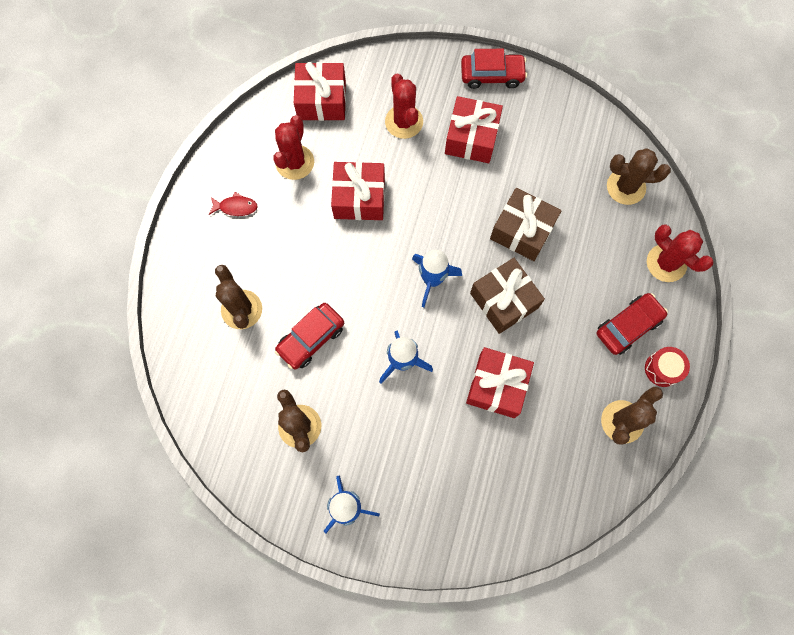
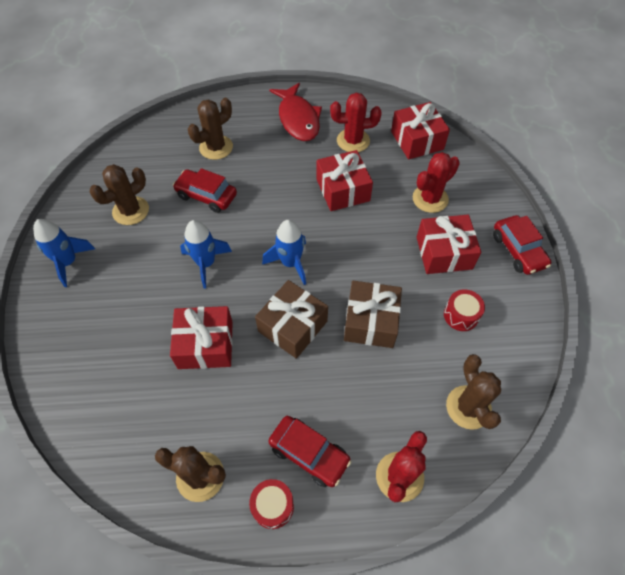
camera: 70 degrees right, 15 degrees down
(236, 207) = (298, 119): red fish -> red fish, size x2.10
(541, 154) = (461, 315): none -> red drum

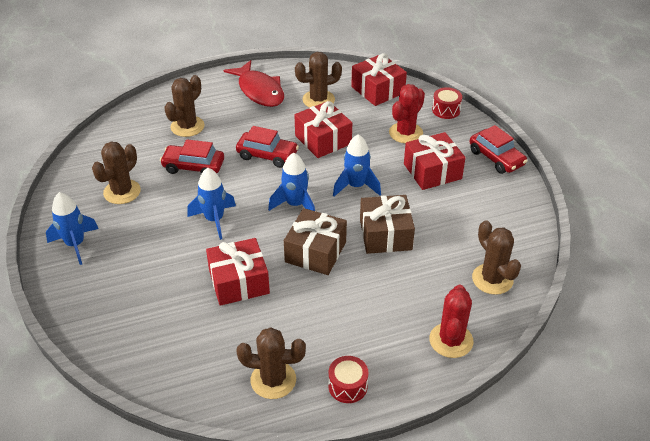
camera: 15 degrees left, 15 degrees down
(309, 453) = (366, 341): red car -> red car (267, 155)
(353, 141) = (318, 100): red cactus -> brown cactus
(359, 254) = (356, 186): none -> blue rocket
(461, 315) = (463, 214): red drum -> red drum (446, 110)

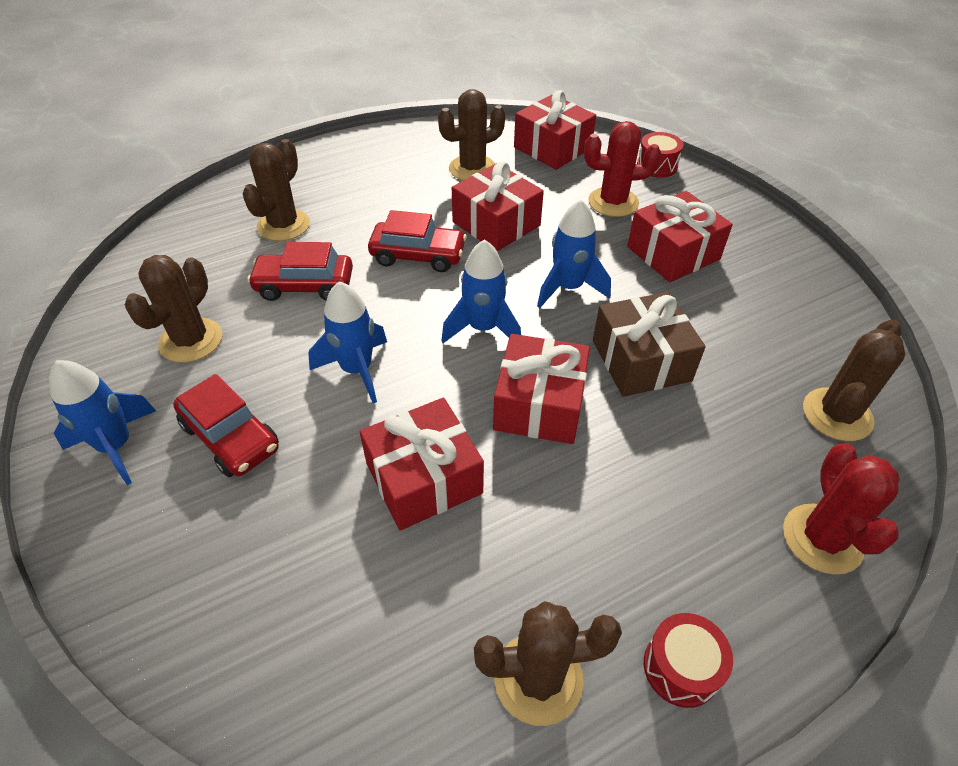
camera: 10 degrees left, 5 degrees up
(259, 91) = (383, 164): red fish -> none
(315, 252) = (539, 405): brown gift -> red gift
(405, 133) = (613, 202): red cactus -> red cactus turned 60 degrees clockwise
(492, 279) = (837, 414): brown cactus -> brown cactus turned 75 degrees clockwise
(496, 158) = (755, 224): red car -> red car (231, 437)

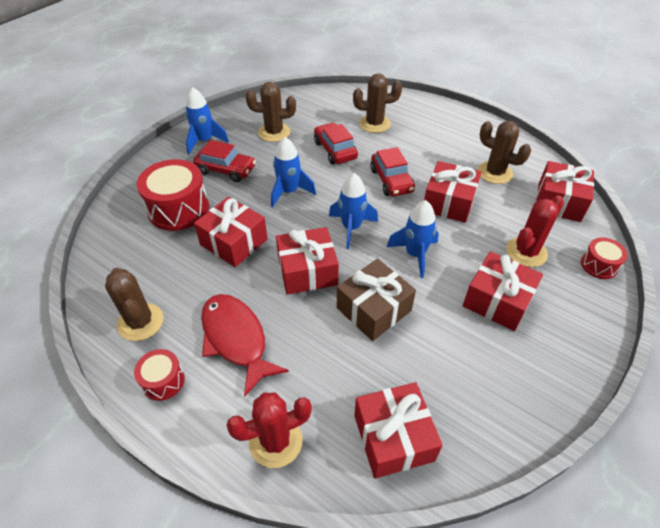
camera: 65 degrees right, 0 degrees up
(231, 437) = (226, 170): red car -> red car turned 90 degrees counterclockwise
(280, 541) = (178, 209): none -> red drum
(613, 202) = (526, 252): red cactus -> red cactus turned 75 degrees clockwise
(632, 535) = (236, 339): none -> red fish
(837, 414) = (393, 437): brown cactus -> red gift

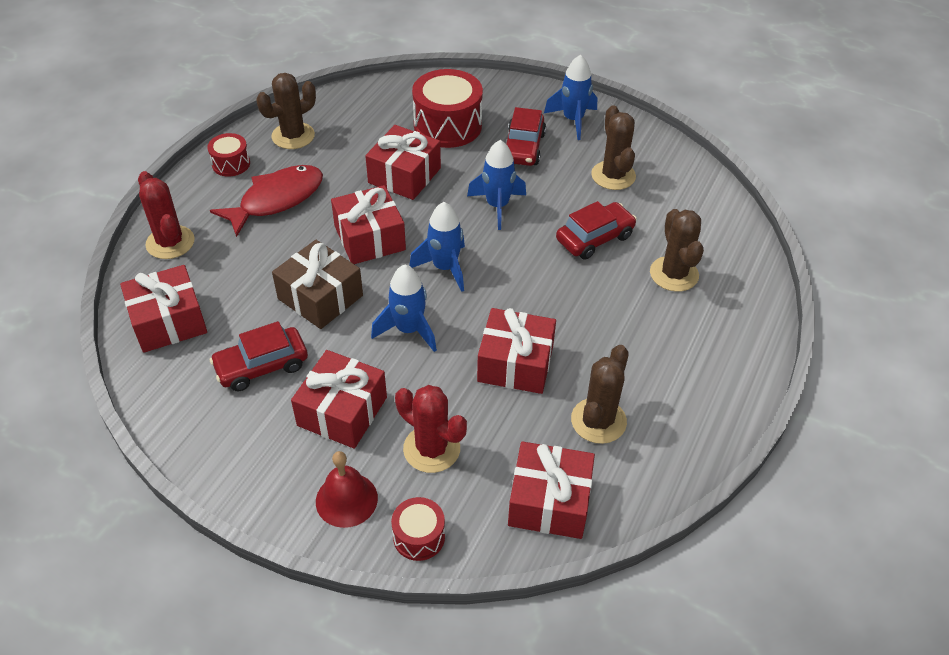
camera: 80 degrees right, 0 degrees up
(391, 180) = (546, 300): red car -> red car (262, 366)
(577, 303) = (346, 499): none -> red bell

